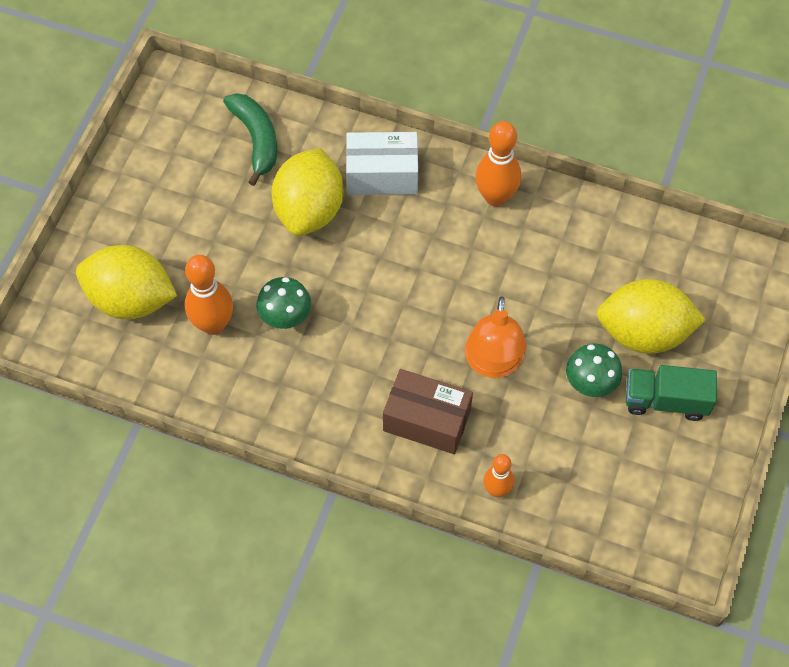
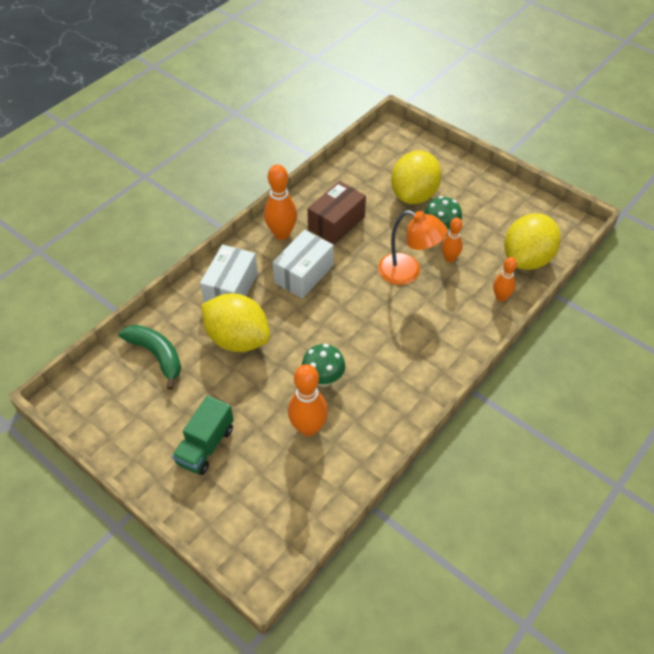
camera: 70 degrees left, 10 degrees down
(131, 299) = (259, 481): yellow lemon -> yellow lemon (527, 259)
(256, 139) = (157, 355): green banana -> green banana turned 45 degrees clockwise
(427, 420) = (437, 319): brown box -> brown box (336, 223)
(438, 245) = (304, 274): none -> white box
(541, 409) = (449, 258): none -> orange bowling pin
(665, 401) = (464, 200): green truck -> green truck (205, 445)

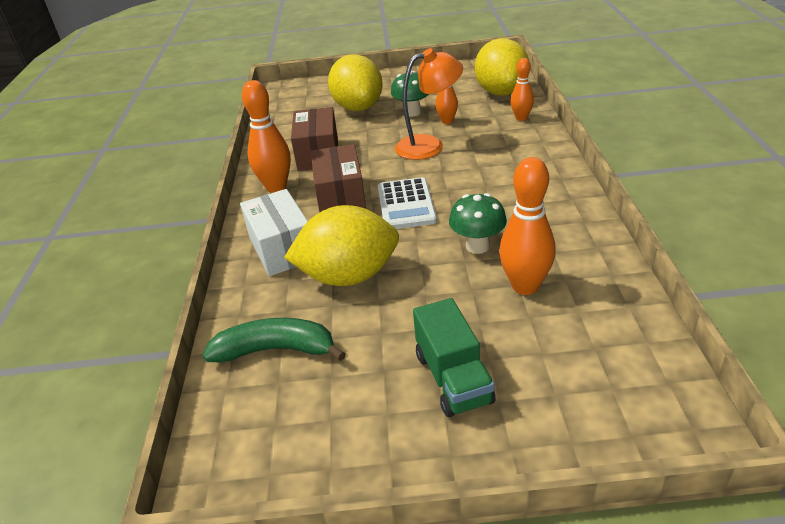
camera: 40 degrees left, 15 degrees down
(304, 274) = (341, 197): white box -> brown box
(329, 312) = (406, 204): none -> white calculator

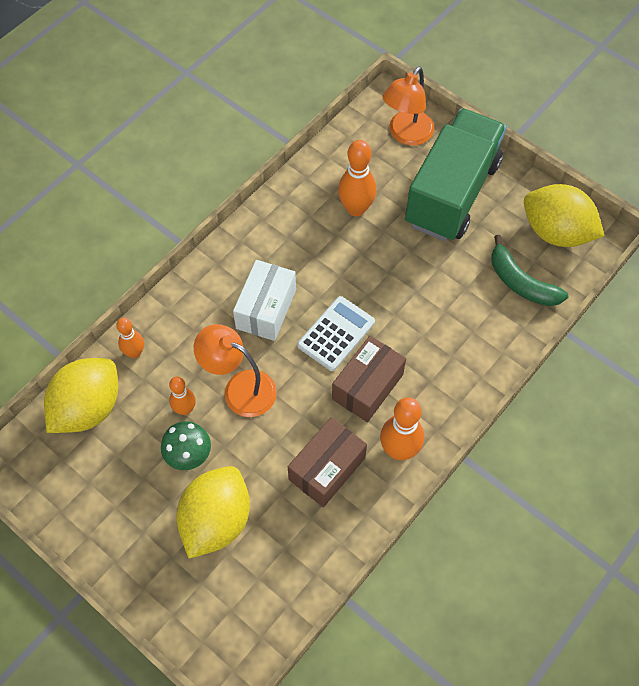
camera: 140 degrees left, 25 degrees up
(282, 248) = (454, 366): white box -> white box (266, 309)
(349, 276) = (436, 301): yellow lemon -> yellow lemon (556, 232)
(453, 378) = (452, 193): green truck -> green truck, size x1.97
(477, 246) = (342, 256): green mushroom -> none
(598, 400) = (406, 135): none -> orange lamp

